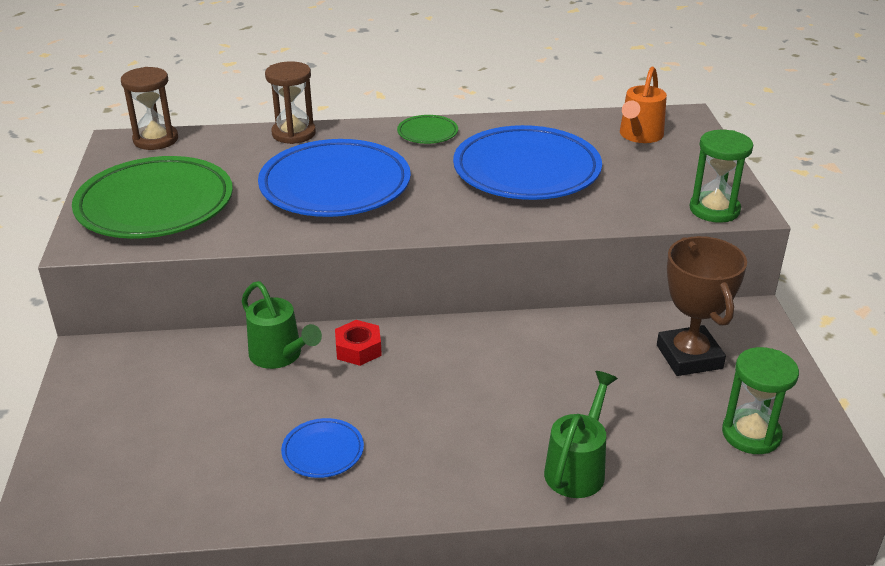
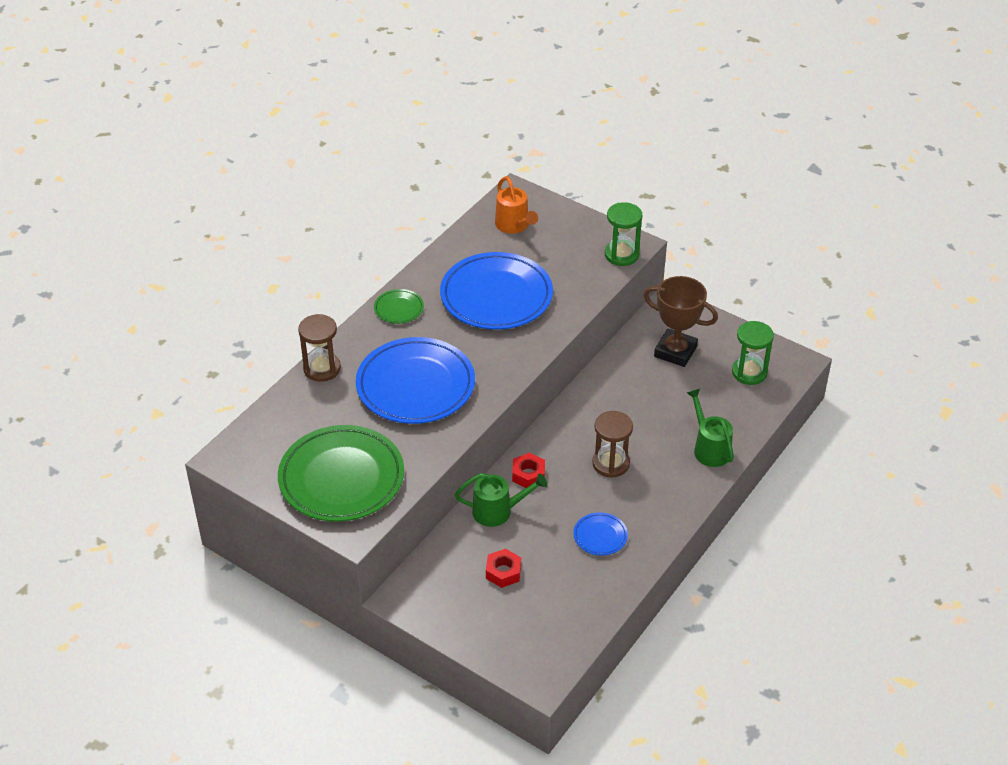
camera: 50 degrees left, 10 degrees up
(156, 140) = (245, 439): brown hourglass -> brown hourglass (611, 463)
(191, 405) = (503, 572): none -> red nut

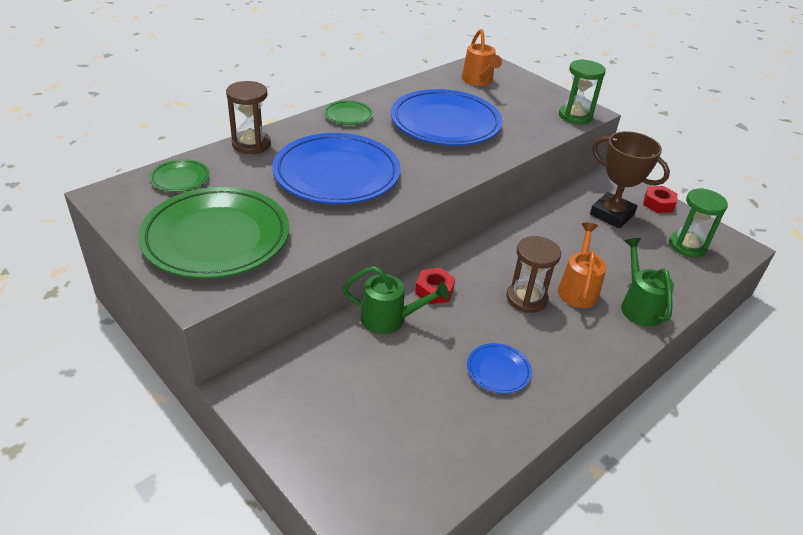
camera: 10 degrees right, 5 degrees down
(278, 424) = (180, 178): none -> green plate
(503, 572) = (373, 385): red nut -> red nut (658, 204)
(654, 443) = (578, 288): none -> orange watering can

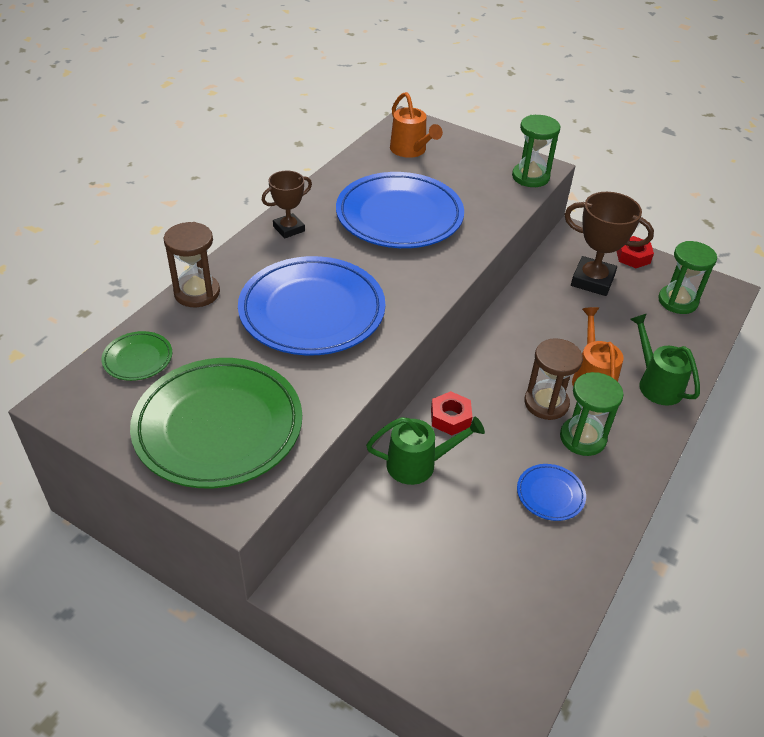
camera: 15 degrees left, 5 degrees up
(348, 115) = (289, 229): green plate -> brown trophy
(549, 333) = (582, 438): none -> green hourglass

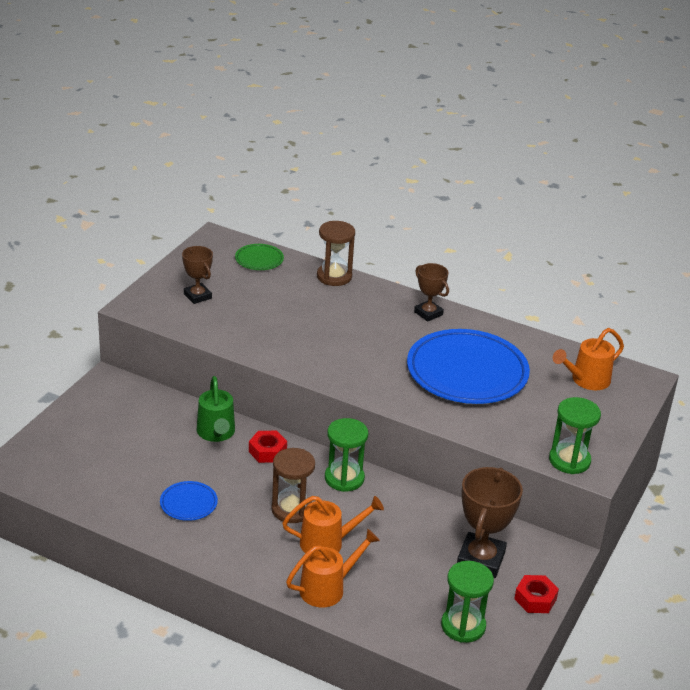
camera: 85 degrees right, 10 degrees down
(218, 427) = (197, 296): green plate -> brown trophy
(312, 311) = (322, 329): blue plate -> none
(582, 438) = (252, 529): green hourglass -> green hourglass (344, 478)
(656, 383) = (328, 588): green watering can -> orange watering can

